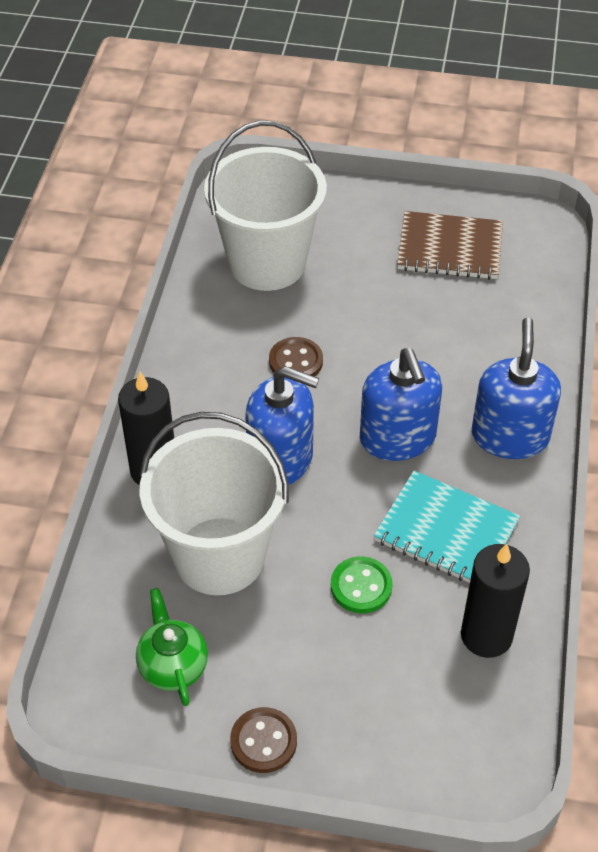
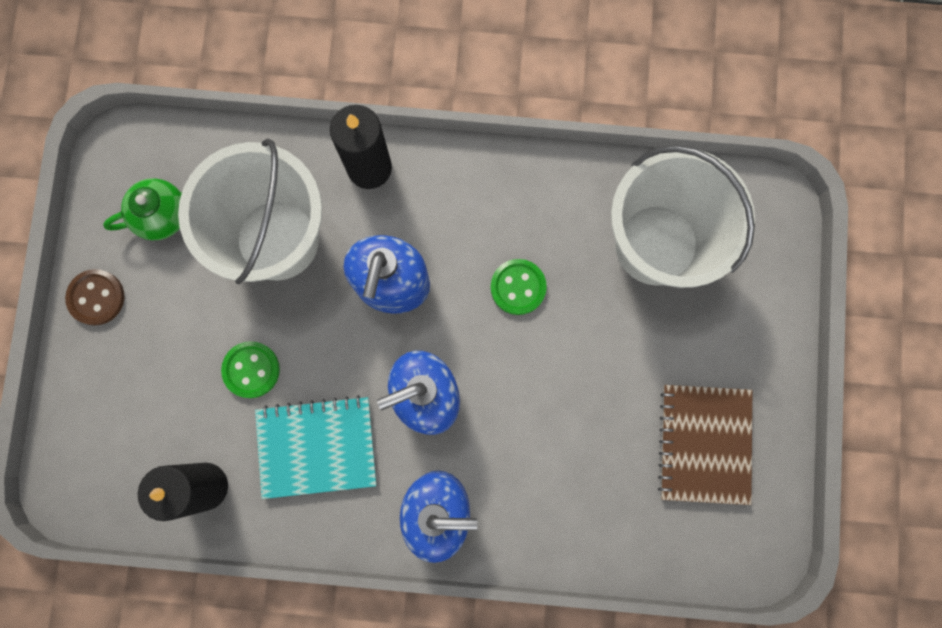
camera: 85 degrees right, 30 degrees up
(296, 361) = (518, 287): brown button -> green button
(446, 531) = (317, 447): turquoise notebook -> turquoise notebook turned 60 degrees clockwise

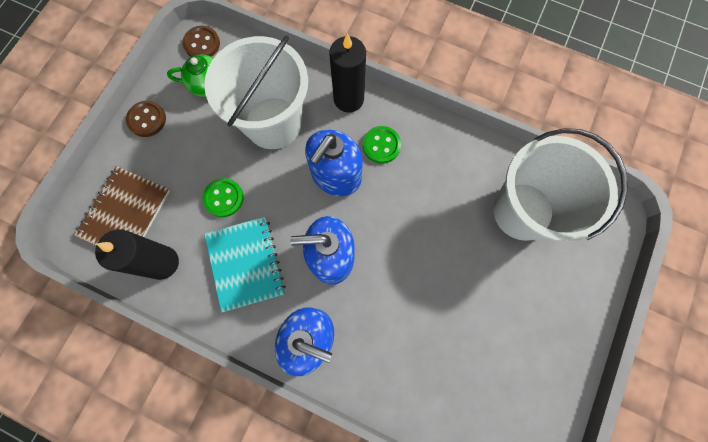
camera: 20 degrees right, 5 degrees down
(127, 157) = (202, 44): none -> brown button
(317, 447) = (245, 264): turquoise notebook -> turquoise notebook turned 60 degrees clockwise
(518, 287) = (418, 206): green button -> green button (381, 145)
(704, 444) = (514, 361): brown notebook -> brown notebook (125, 213)

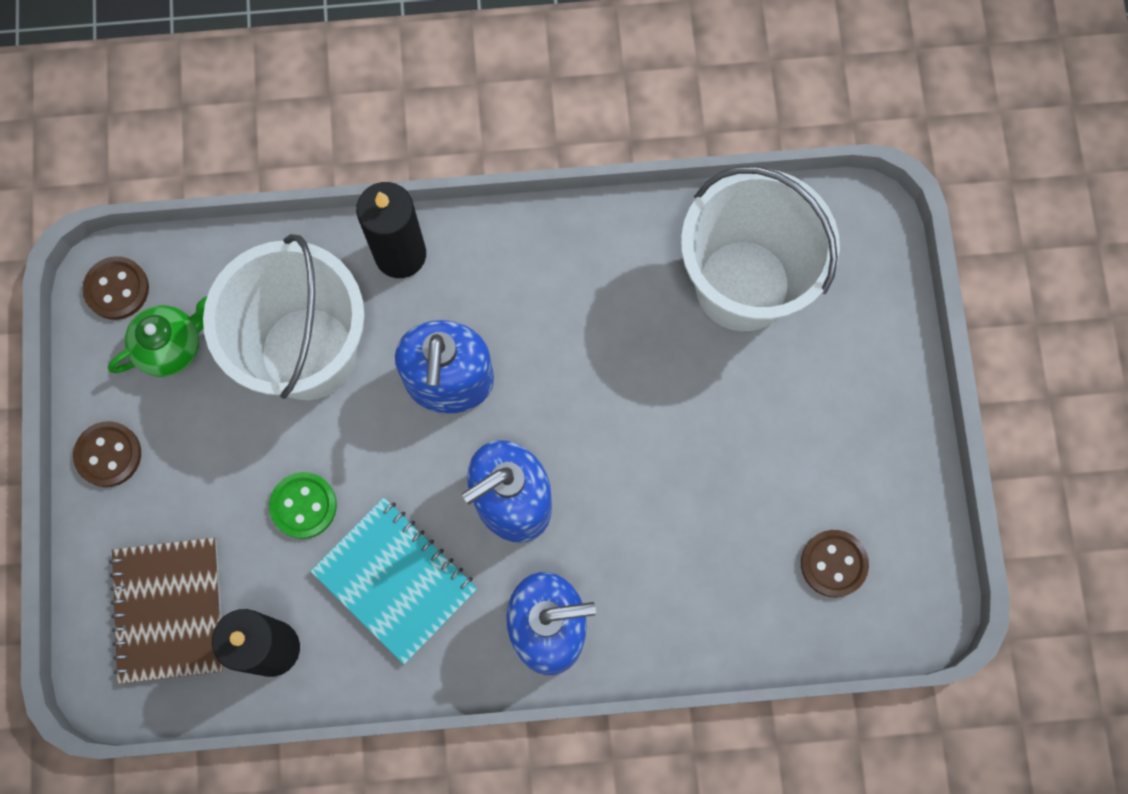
camera: 30 degrees left, 0 degrees up
(381, 145) = (490, 299): green button -> none
(492, 398) = (833, 564): none -> brown button

